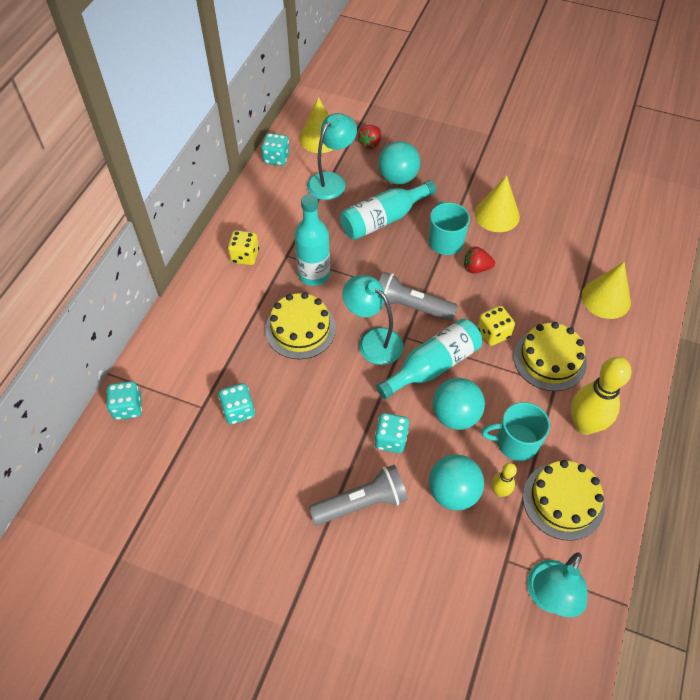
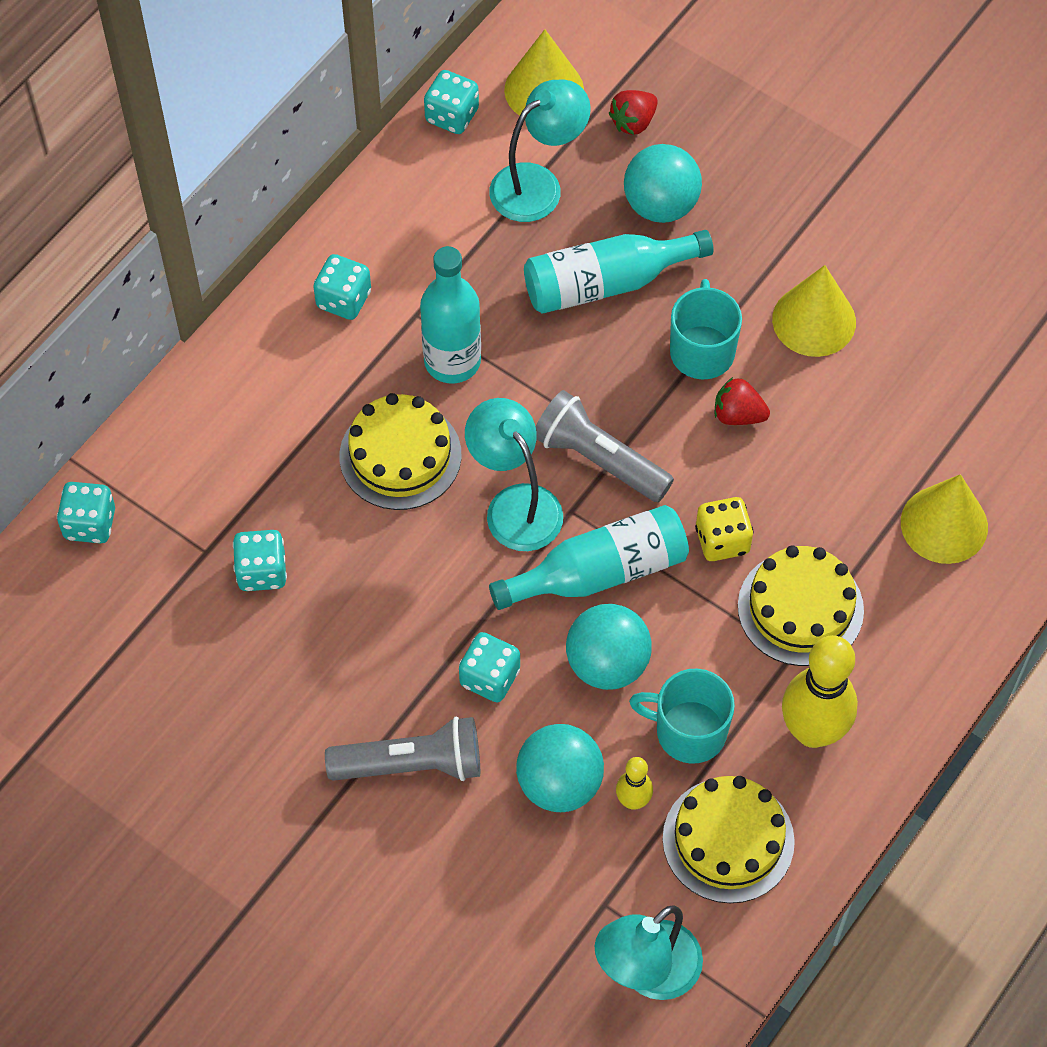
camera: 15 degrees right, 5 degrees up
(245, 256) = (343, 299): yellow dice -> turquoise dice

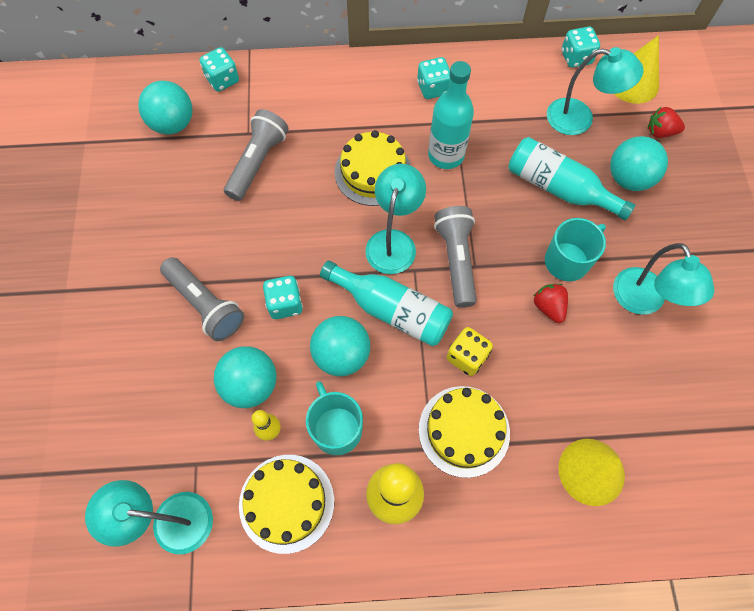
camera: 50 degrees right, 5 degrees up
(104, 629) = (173, 124): none -> turquoise ball
(262, 571) = (257, 162): turquoise dice -> grey flashlight
(814, 320) = (643, 301): yellow cone -> turquoise lamp

